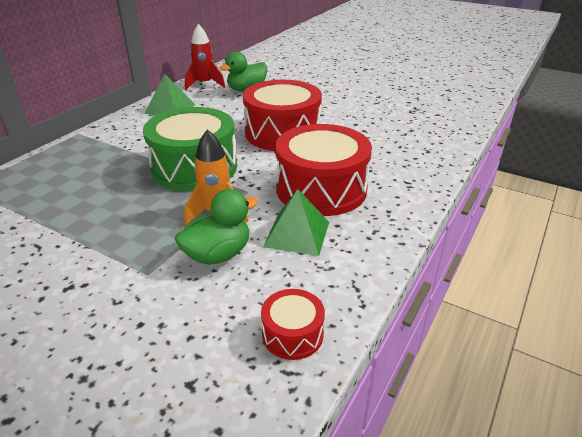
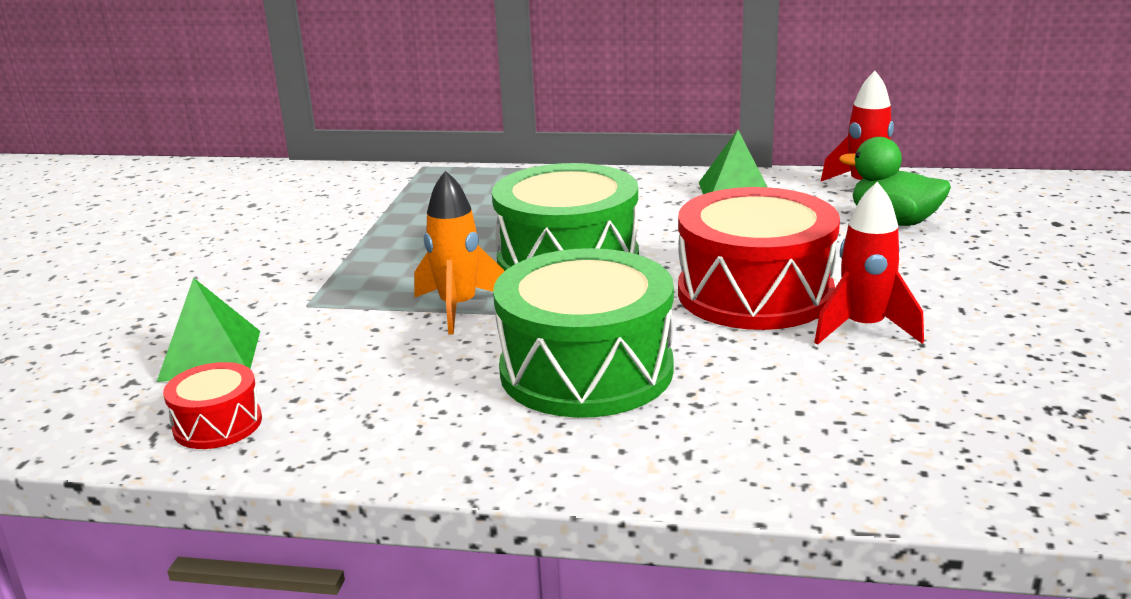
camera: 70 degrees right, 10 degrees down
(218, 254) = (362, 335): green duck -> none
(297, 234) = (440, 378): green pyramid -> green pyramid (210, 355)
(321, 189) = (586, 370): red drum -> green drum
(333, 122) = (863, 328): none -> red rocket

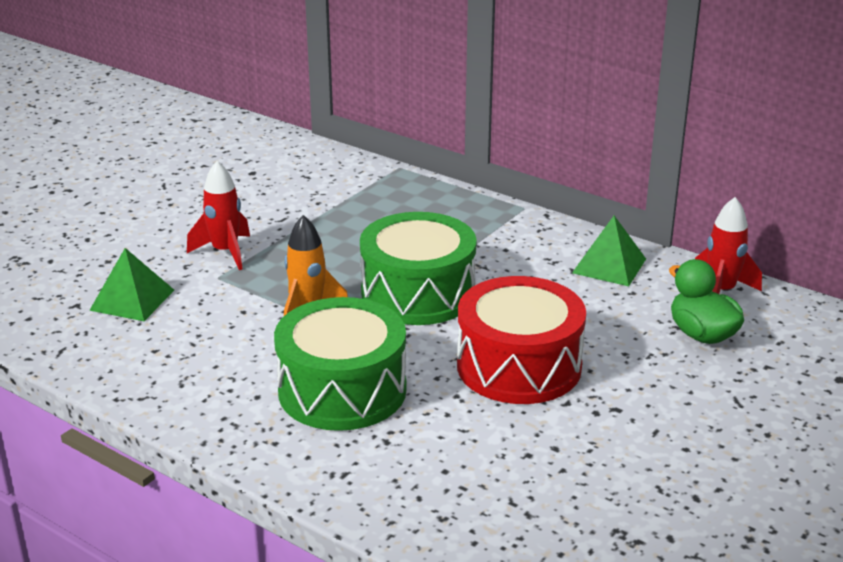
camera: 25 degrees right, 5 degrees up
(218, 424) = (100, 354): red drum -> none
(863, 328) = (562, 422): red rocket -> red rocket (225, 252)

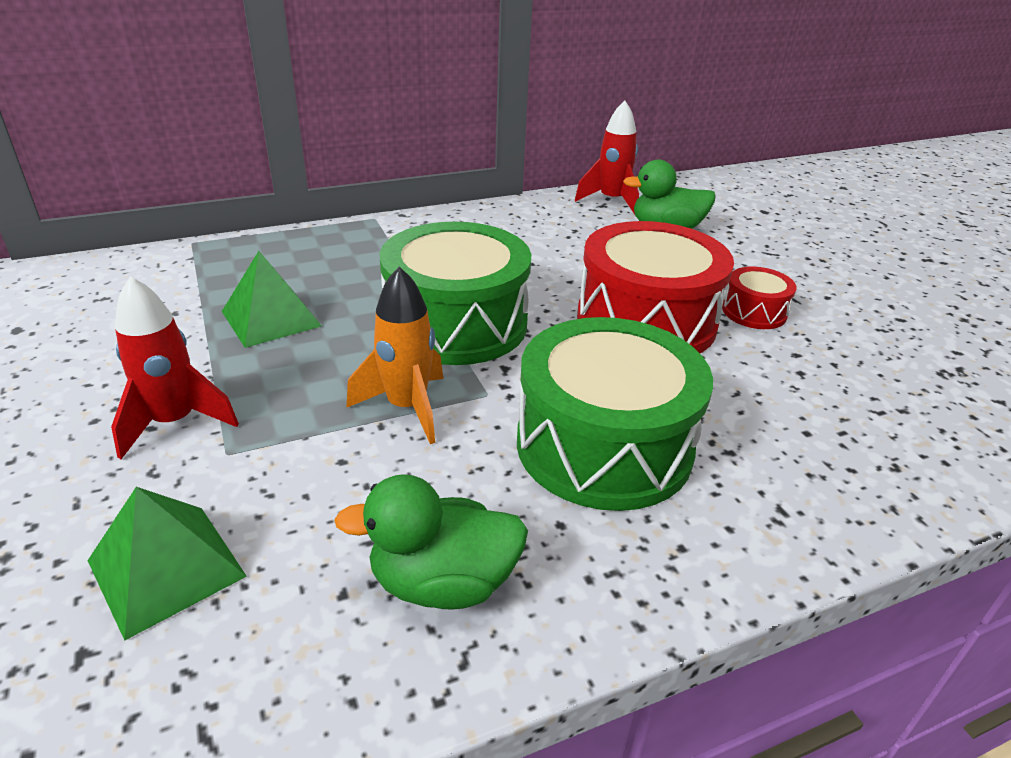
camera: 60 degrees left, 5 degrees up
(183, 374) = (443, 582): none -> green duck
(600, 413) = (754, 312): none -> red drum
(609, 266) = (522, 222): green pyramid -> green pyramid (271, 318)

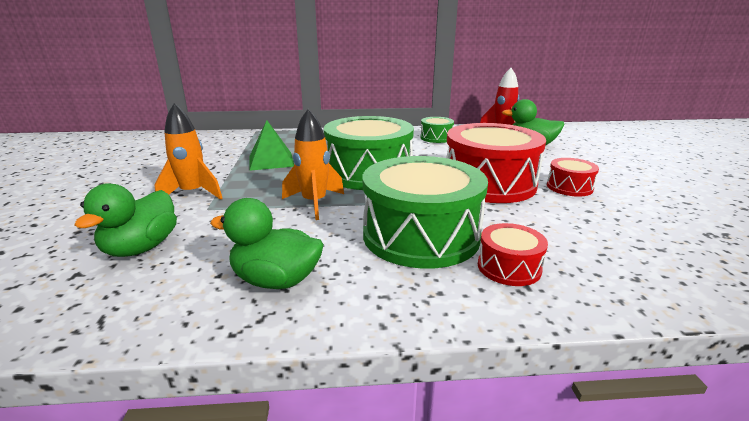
camera: 20 degrees right, 10 degrees down
(166, 568) = (141, 248): green pyramid -> green duck
(175, 422) = (193, 194): red rocket -> orange rocket
(520, 227) = (436, 138): none -> green drum
(746, 482) = (509, 267): none -> red drum

